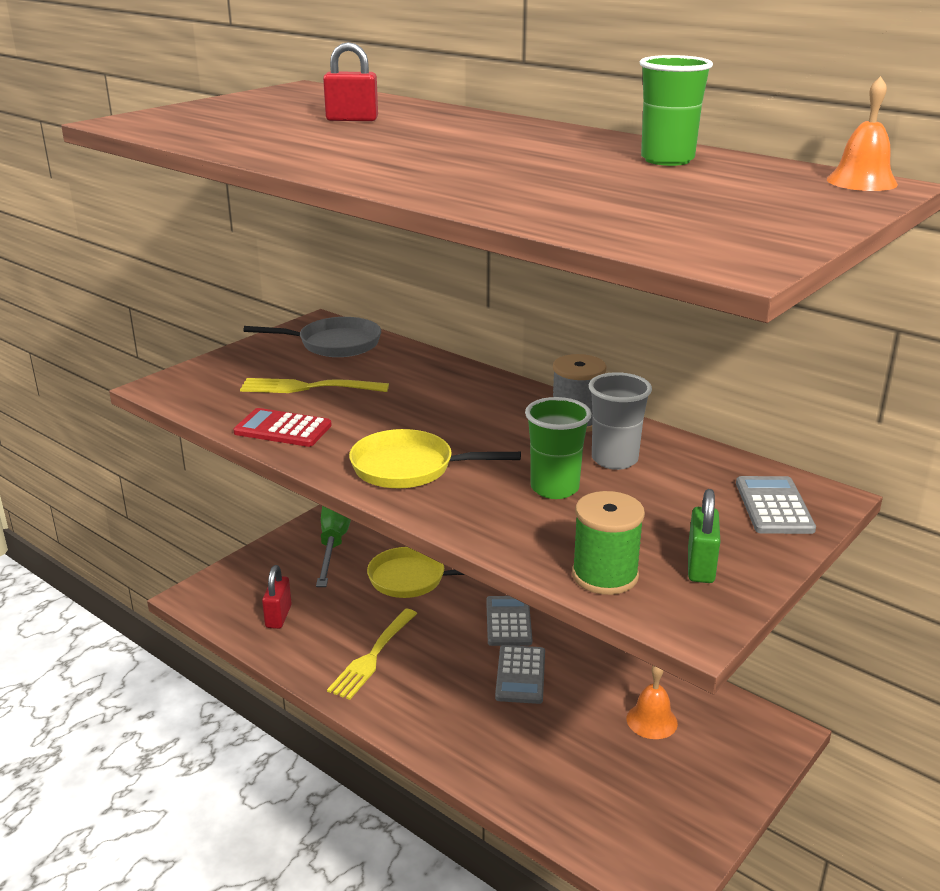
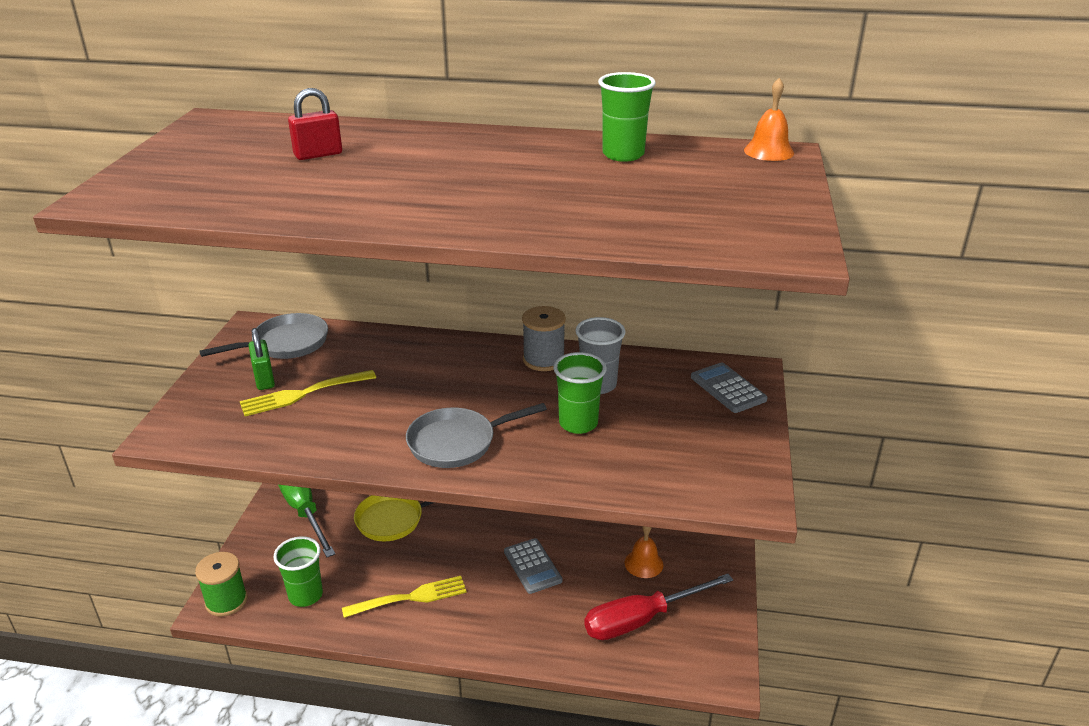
camera: 30 degrees left, 5 degrees up
(278, 616) = (305, 595): red padlock -> green cup
(283, 429) = (319, 441): red calculator -> none
(372, 656) = (410, 597): yellow fork -> yellow fork turned 105 degrees counterclockwise
(409, 468) = (457, 442): yellow pan -> grey pan
(508, 622) = (494, 527): grey calculator -> none
(603, 777) = (641, 619): none -> red screwdriver
(605, 575) = (671, 483): green spool -> green spool (226, 601)
(700, 566) = (723, 452): green padlock -> green padlock (264, 379)

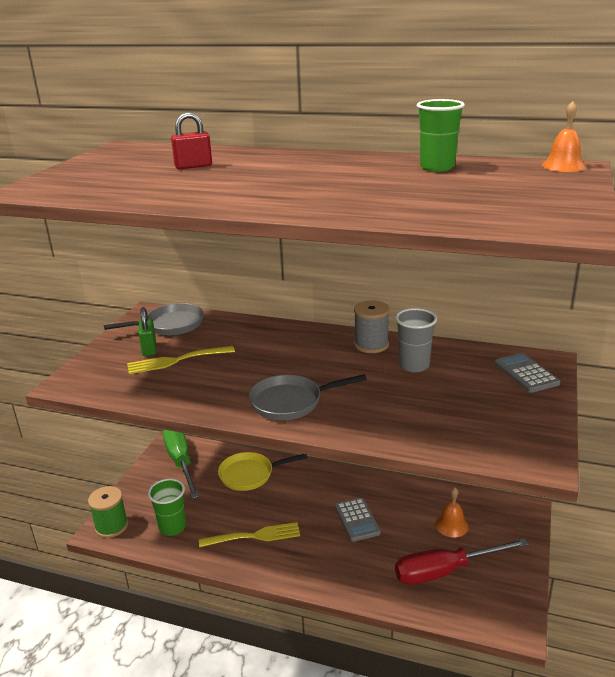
camera: 10 degrees right, 5 degrees down
(578, 423) = (393, 393): green cup -> none

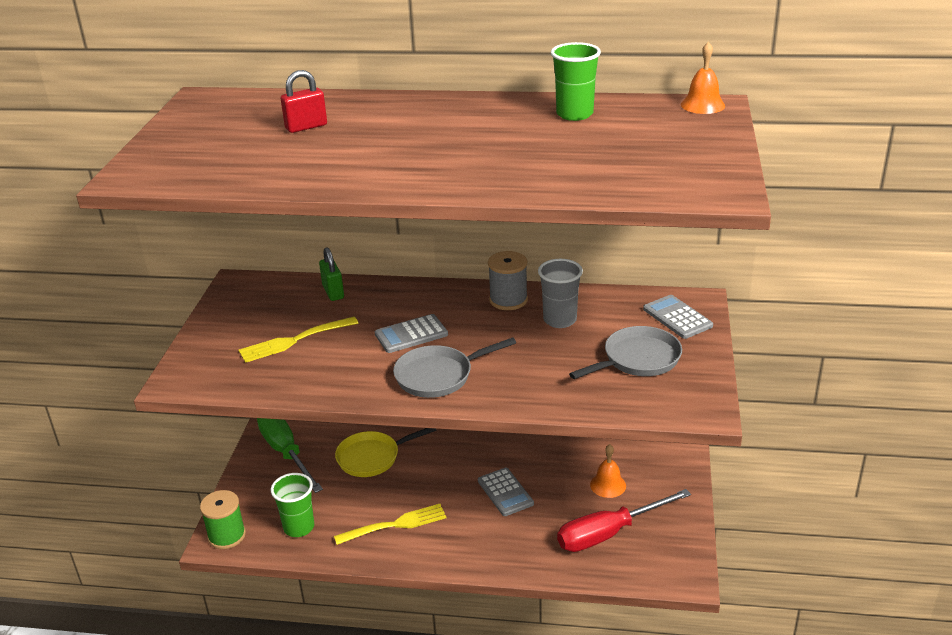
camera: 10 degrees left, 5 degrees up
(149, 349) = (257, 329): green padlock -> green padlock (333, 292)
(170, 325) = (270, 297): grey pan -> grey pan (638, 359)
(277, 365) = (411, 334): none -> grey calculator

